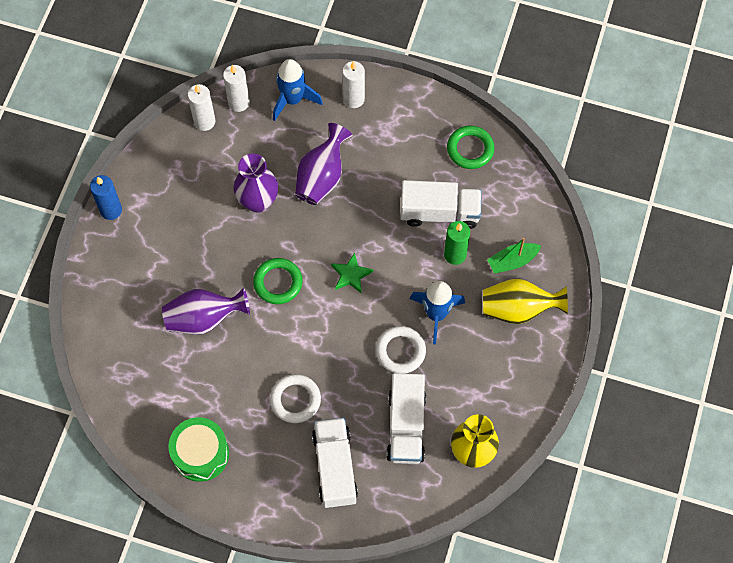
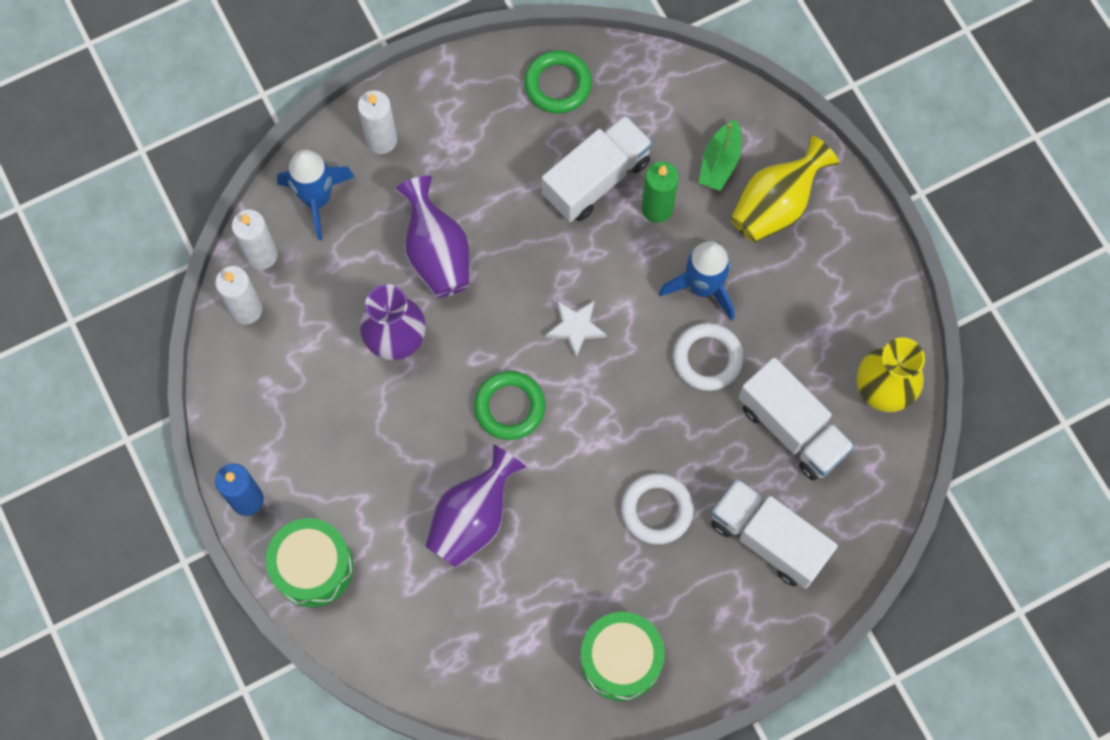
camera: 45 degrees left, 5 degrees up
(107, 269) = (313, 567): none -> green drum
(351, 275) = (575, 328): green star -> white star

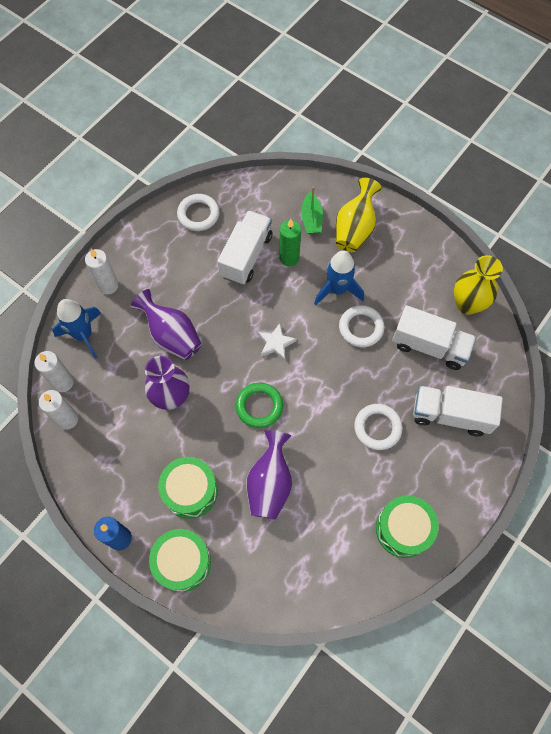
camera: 25 degrees left, 5 degrees down
(364, 480) = (190, 491): none -> green drum
(558, 84) = (198, 214): green ring -> white ring

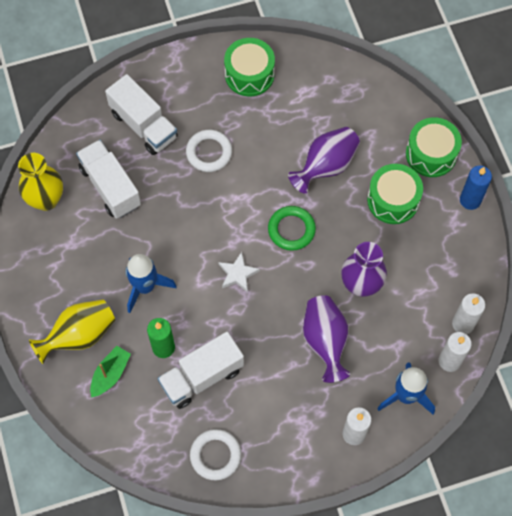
camera: 145 degrees left, 0 degrees up
(361, 328) = (154, 239): white ring -> none

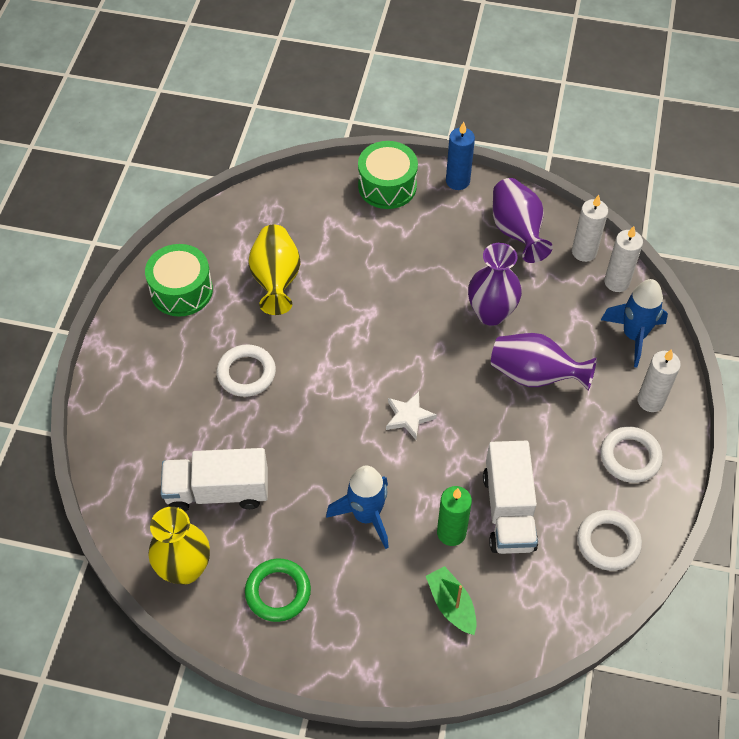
camera: 60 degrees left, 10 degrees down
(79, 335) = (383, 616): yellow vase -> yellow vase (276, 280)
(144, 125) = (165, 420): white truck -> none
(291, 230) = (390, 343): green ring -> green ring (278, 592)
(295, 440) = (630, 457): none -> white ring
(326, 166) = (339, 277): purple vase -> purple vase (517, 232)
(393, 200) = (416, 241): green drum -> none

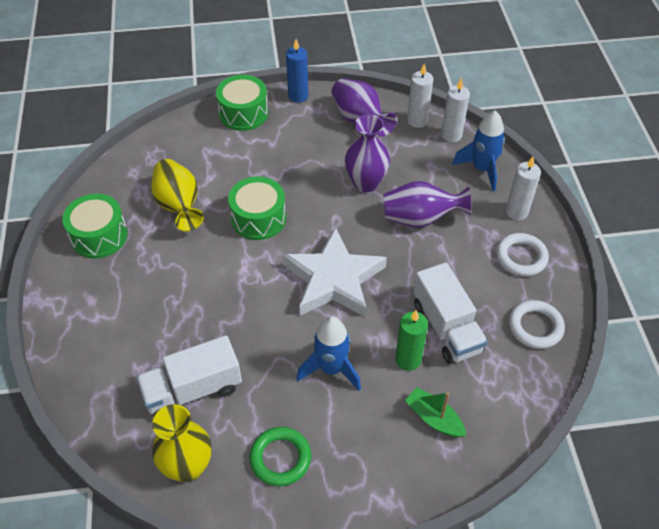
camera: 20 degrees left, 5 degrees down
(246, 373) = (181, 285): white ring -> none
(355, 320) = (258, 218): none -> green drum
(408, 417) = (333, 279): white star -> white star, size x2.28

